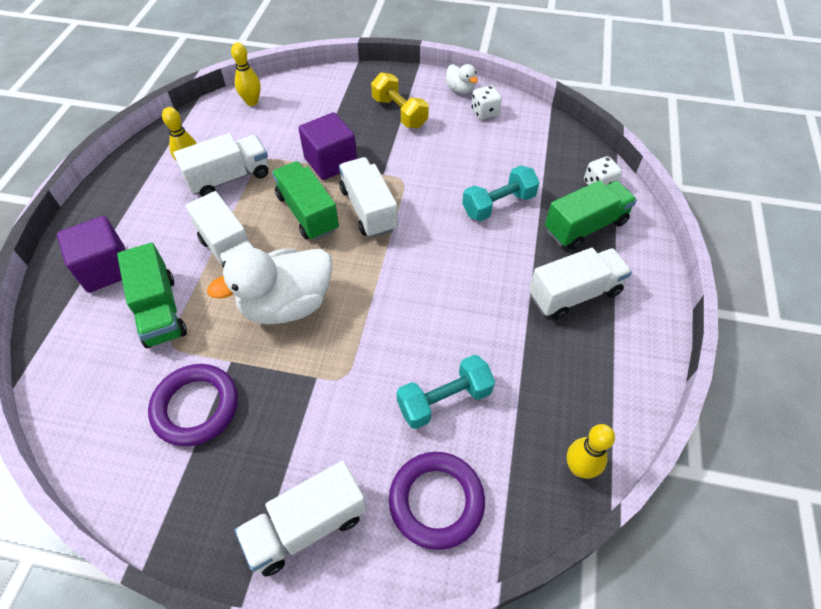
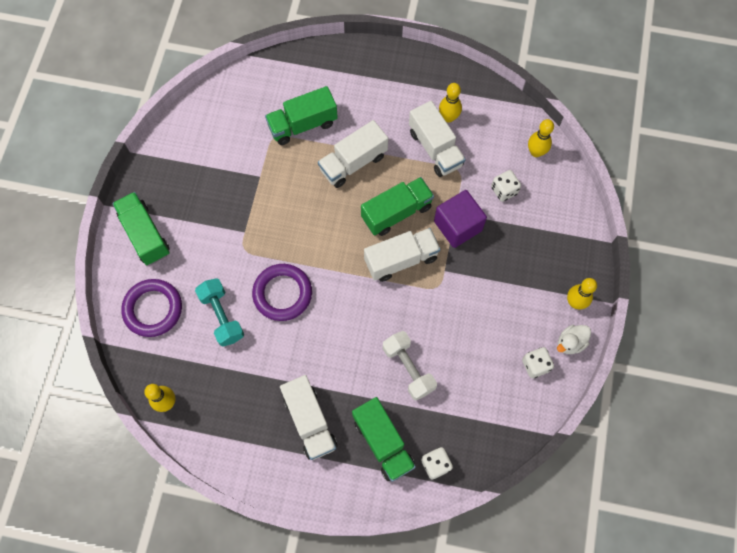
camera: 90 degrees right, 15 degrees up
(106, 269) = (340, 82): purple cube -> none
(196, 407) = (226, 161): purple ring -> purple ring (282, 293)
(287, 305) = (305, 206): white duck -> none
(293, 126) = (504, 190): none -> white dice
(307, 526) = (145, 234): white truck -> green truck
(399, 112) = (529, 283): yellow dumbbell -> none
(419, 84) = (575, 302): none -> yellow bowling pin
(498, 205) = (408, 368): turquoise dumbbell -> white dumbbell

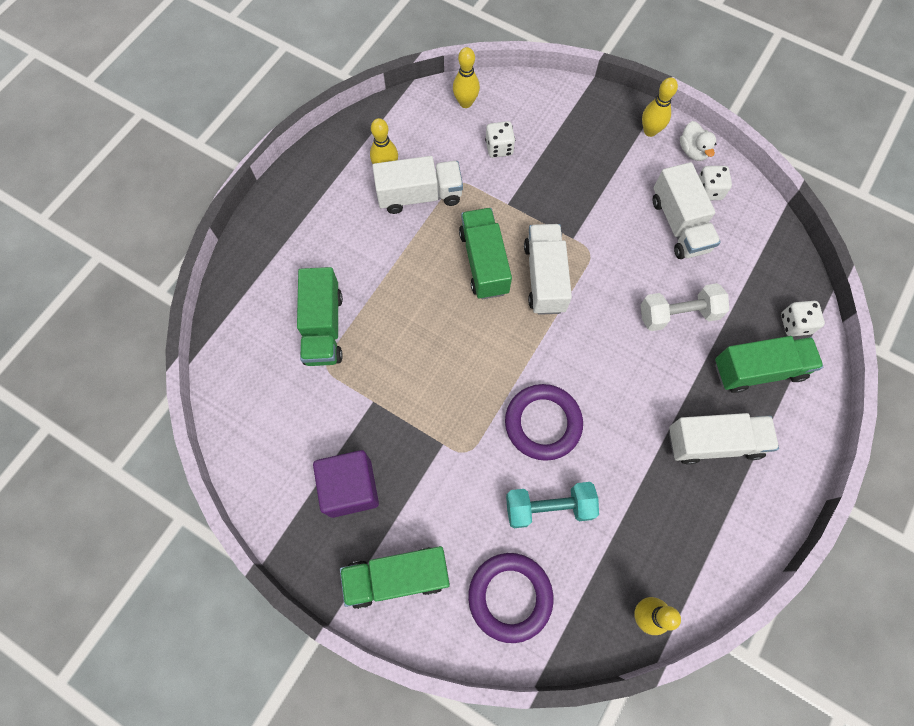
camera: 70 degrees left, 0 degrees up
(353, 163) = (401, 287): white truck -> white truck (679, 224)
(457, 226) = (524, 206): purple cube -> purple cube (350, 488)

